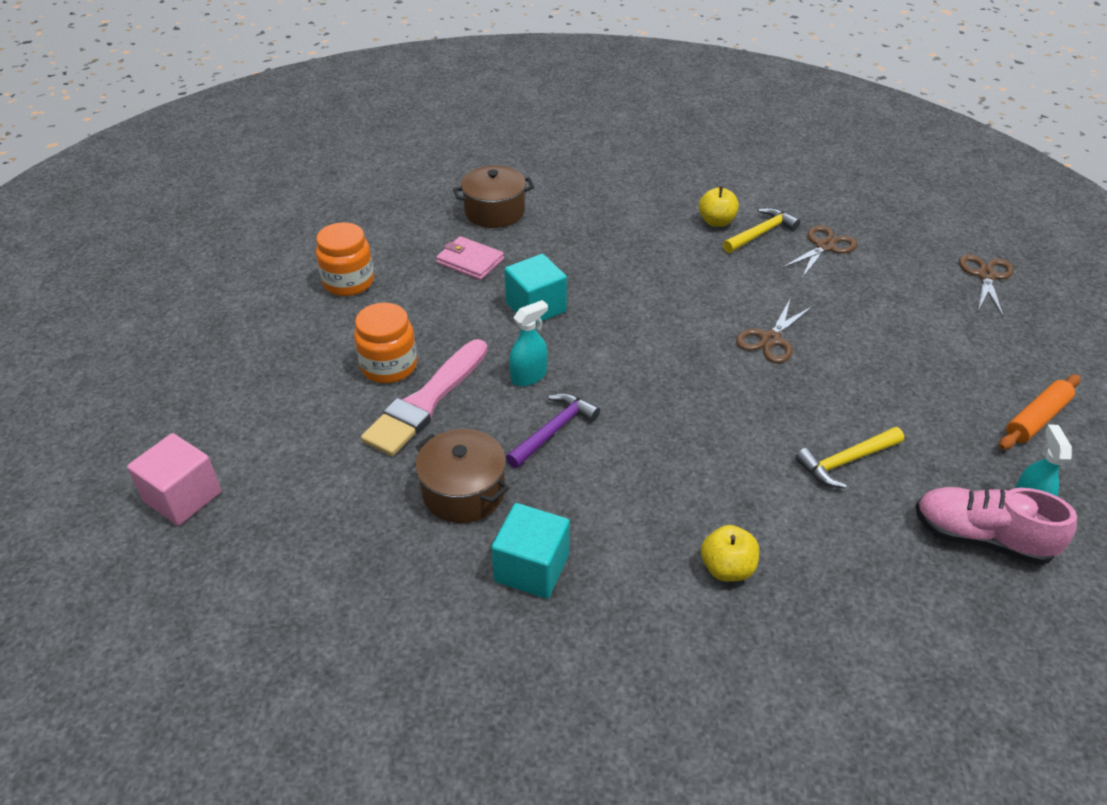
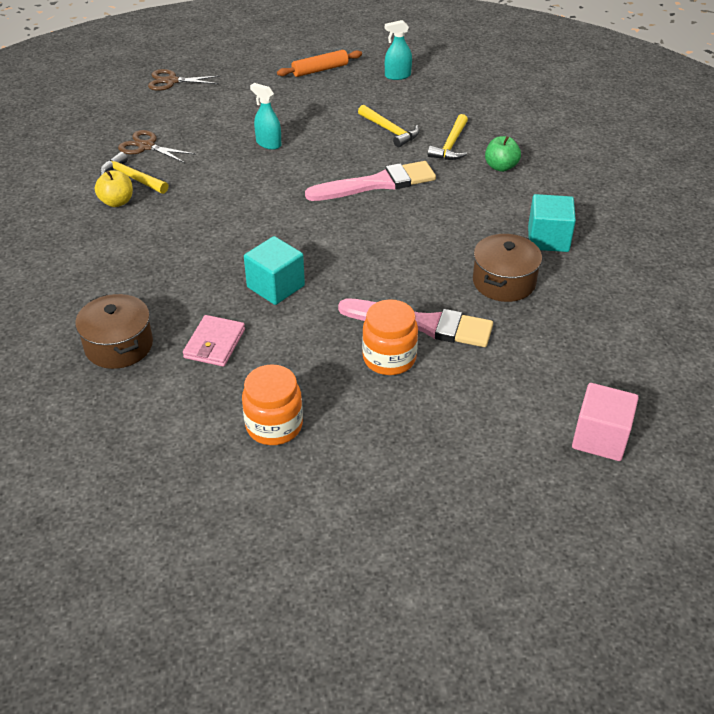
camera: 105 degrees left, 0 degrees up
(529, 376) = (367, 274): turquoise spray bottle -> turquoise spray bottle (268, 143)
(553, 431) = (422, 251): purple hammer -> none
(709, 420) = (377, 184): none -> pink brush
(727, 568) = (501, 167): yellow apple -> green apple
(770, 339) = (277, 164): brown scissors -> none
(798, 523) = (451, 145): none -> yellow hammer
(981, 538) = (428, 89): pink shoe -> none
(1036, 419) = (320, 70): orange rolling pin -> orange rolling pin turned 60 degrees counterclockwise

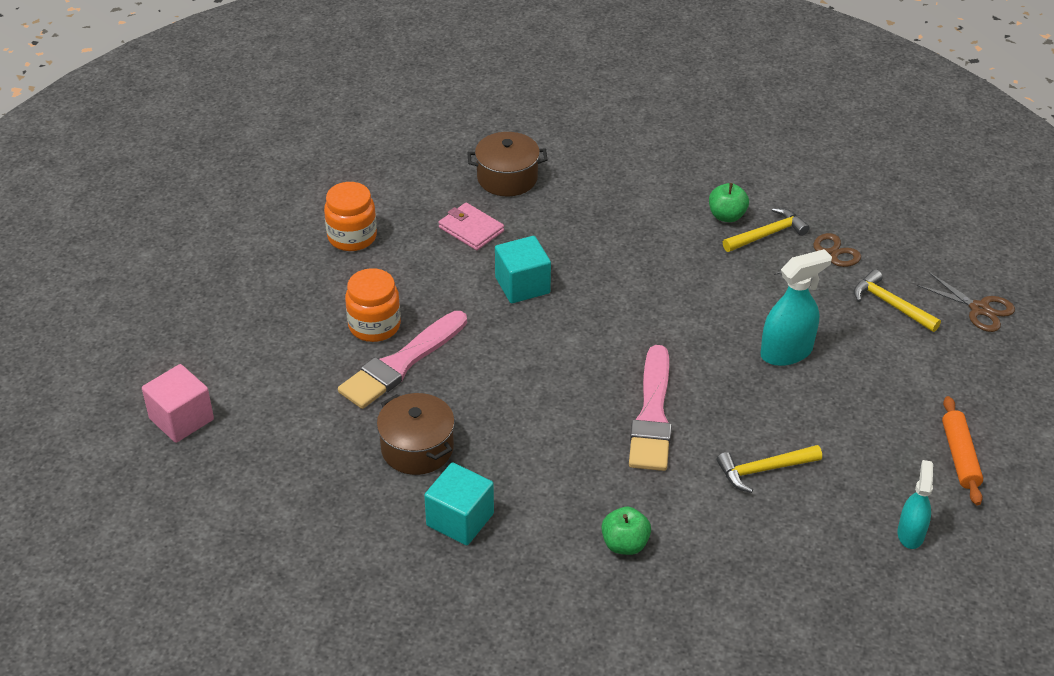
camera: 115 degrees right, 0 degrees up
(117, 202) = (726, 216): yellow apple -> green apple
(171, 81) = (979, 309): brown scissors -> brown scissors turned 105 degrees clockwise
(268, 143) = (786, 352): turquoise spray bottle -> turquoise spray bottle, size x1.54
(451, 145) = (700, 516): yellow hammer -> yellow hammer (890, 304)

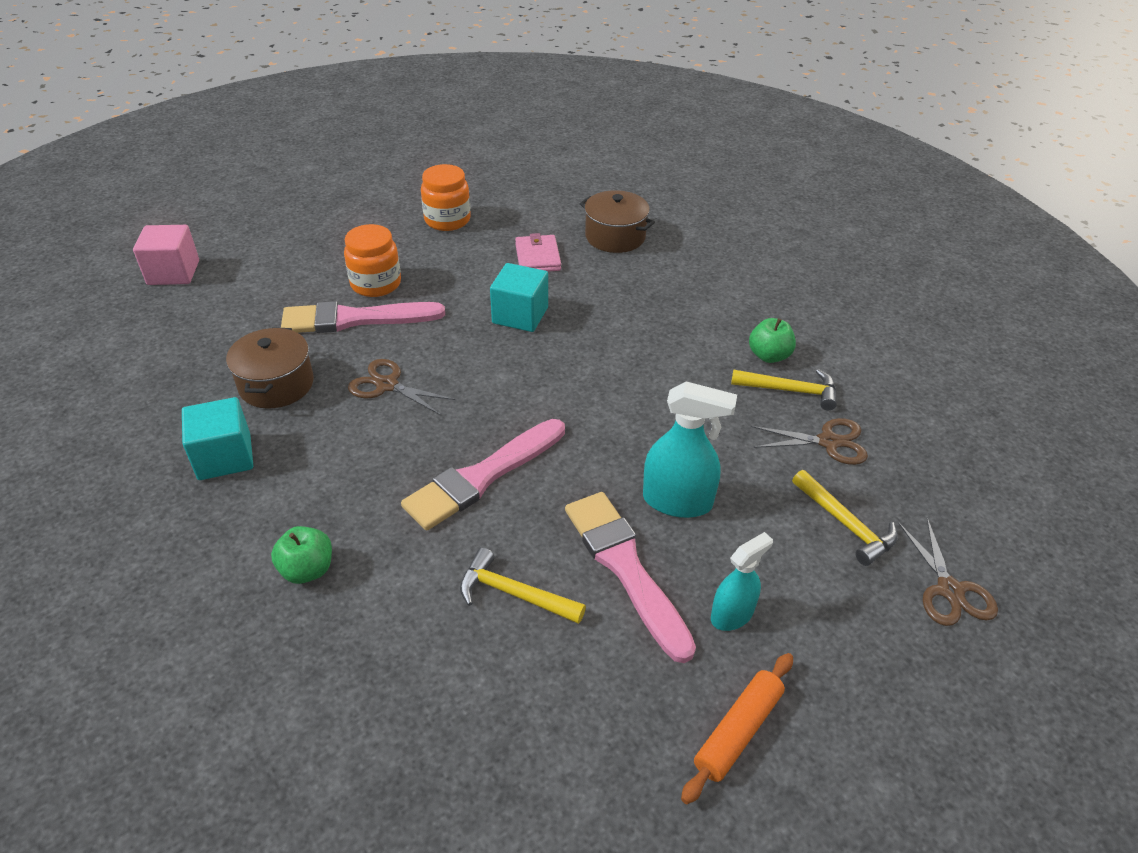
camera: 40 degrees right, 0 degrees up
(500, 396) = (387, 385): none -> brown scissors
(805, 411) = (625, 567): none -> pink brush
(890, 304) = (845, 524): yellow hammer -> yellow hammer turned 150 degrees clockwise
(910, 533) = (577, 774): turquoise spray bottle -> turquoise spray bottle (732, 614)

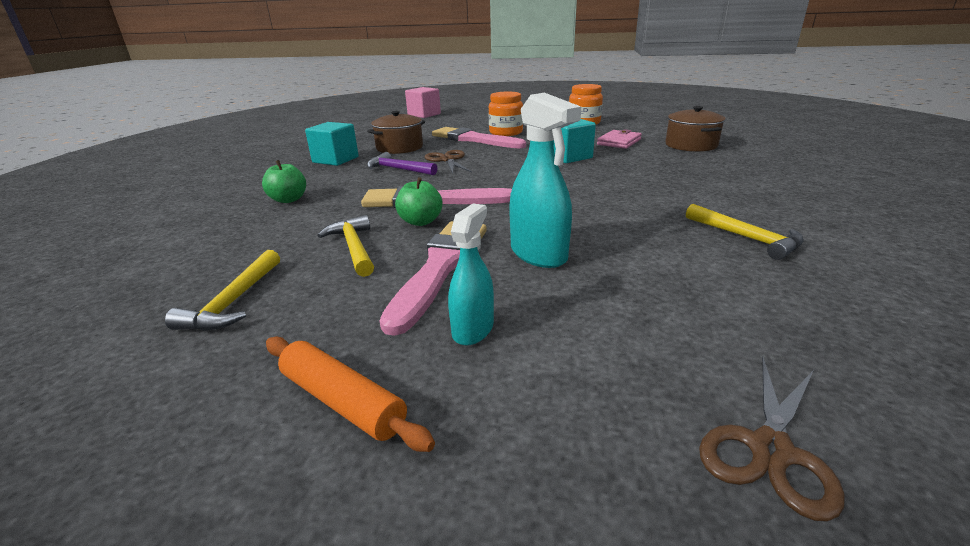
camera: 45 degrees right, 15 degrees down
(353, 436) = (398, 169): none -> purple hammer
(732, 614) = (473, 329): turquoise spray bottle -> turquoise spray bottle turned 75 degrees counterclockwise
(737, 731) = (342, 401): orange rolling pin -> orange rolling pin turned 45 degrees clockwise
(769, 356) = (750, 216): green apple -> green apple (420, 221)
(828, 442) = (747, 276): brown scissors -> none
(845, 524) = (687, 331): yellow hammer -> yellow hammer (234, 301)

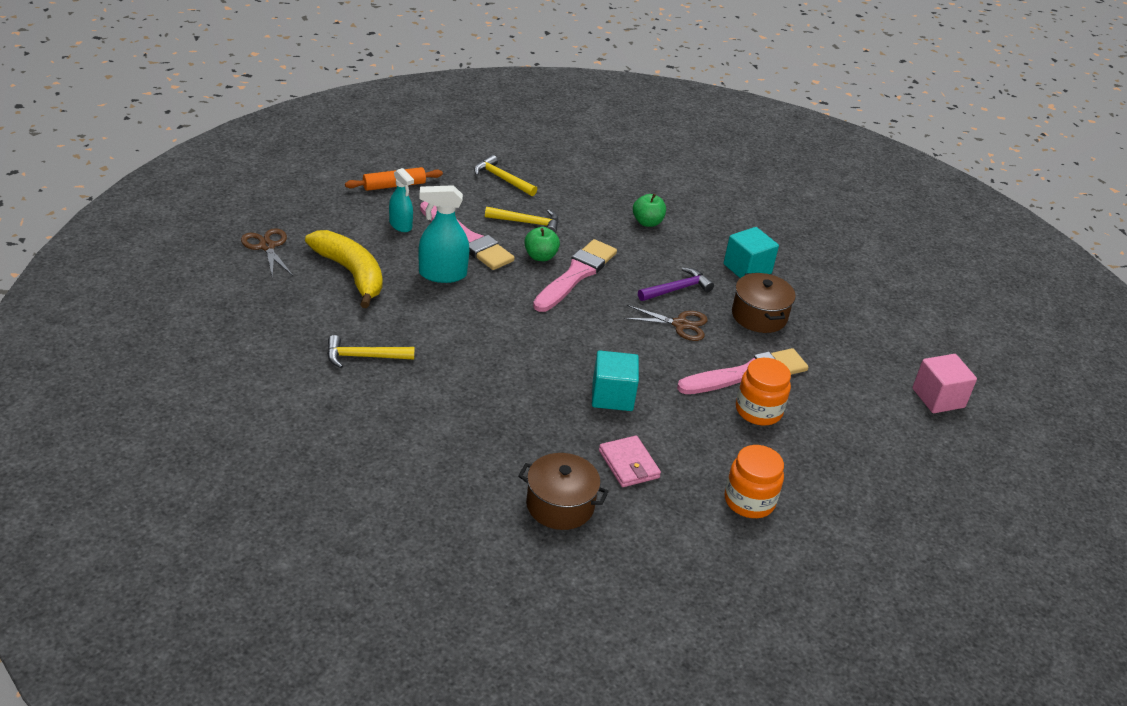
camera: 115 degrees right, 10 degrees up
(652, 311) = (351, 274): none -> yellow banana

